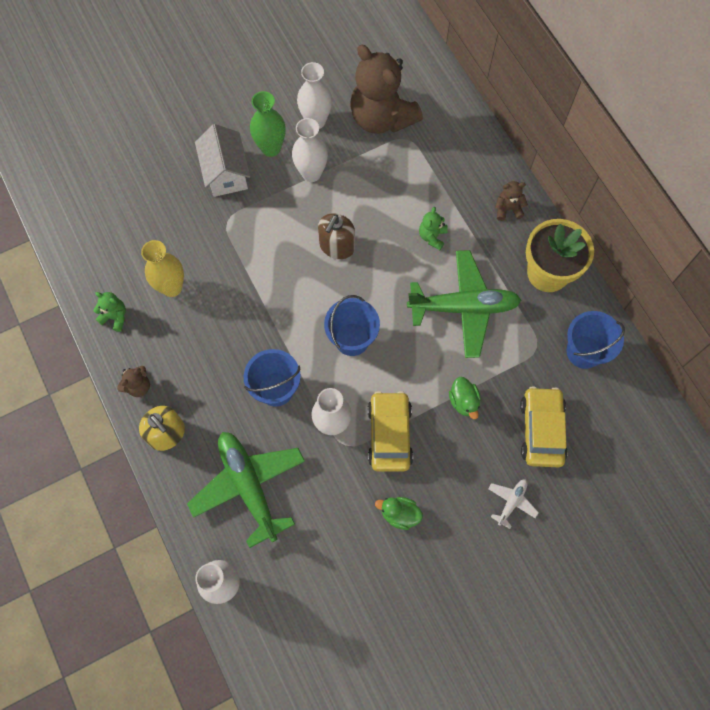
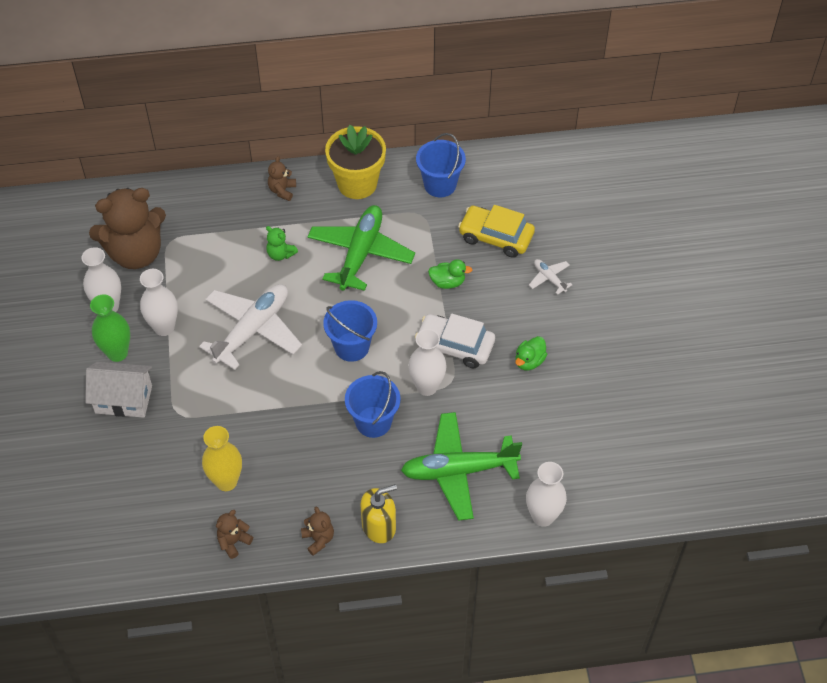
camera: 70 degrees left, 15 degrees down
(115, 317) = (233, 542): green teddy bear -> brown teddy bear
(337, 246) = (252, 330): brown soap dispenser -> white plane
(389, 434) = (454, 346): yellow car -> white car

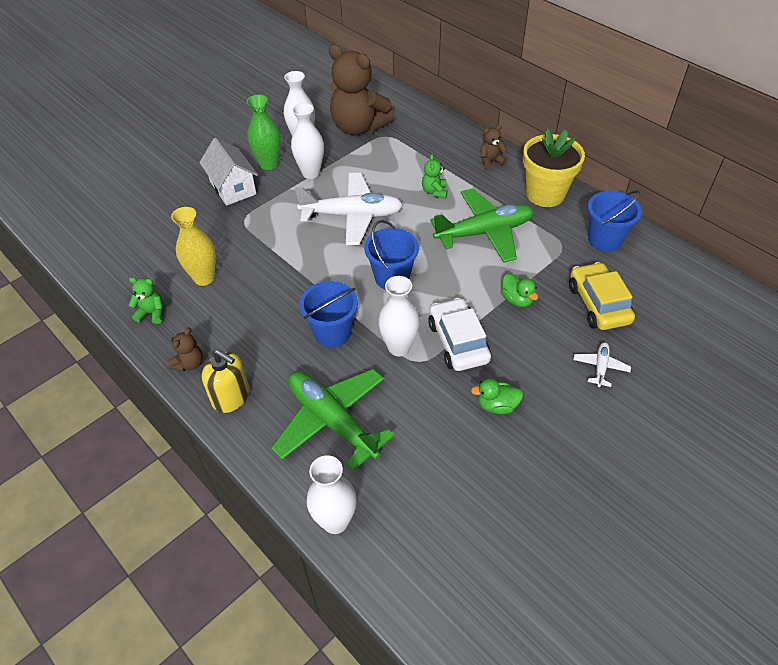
camera: 55 degrees right, 5 degrees down
(233, 542) = (151, 313): brown teddy bear -> green teddy bear

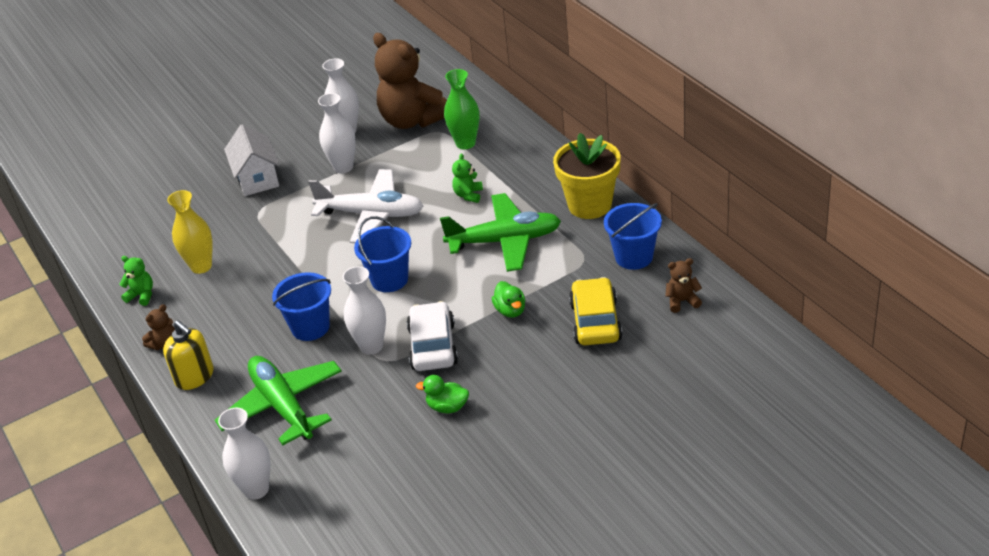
camera: 15 degrees right, 10 degrees down
(269, 164) = (302, 155): green vase -> green vase (465, 143)
(490, 161) = (544, 166): brown teddy bear -> brown teddy bear (682, 301)
(600, 367) = (568, 381): white plane -> none

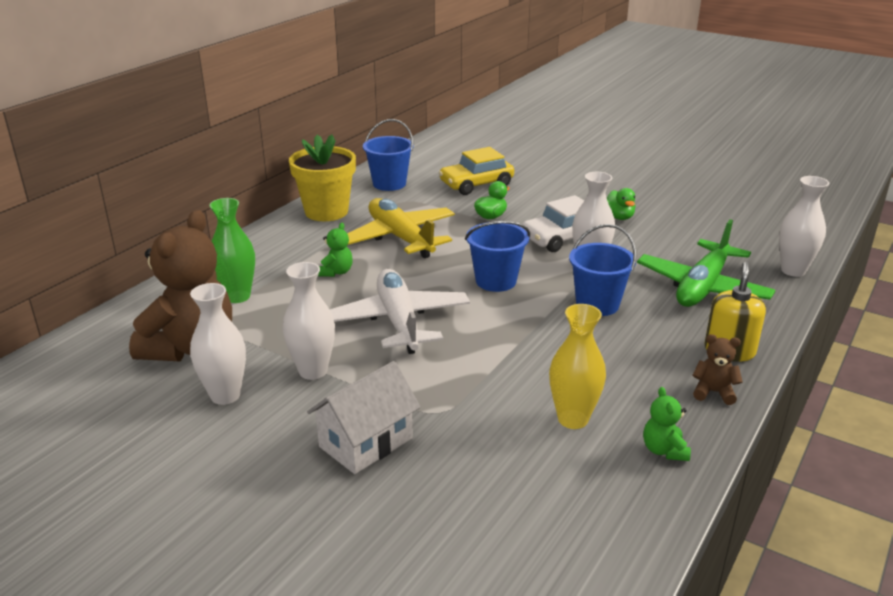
camera: 120 degrees left, 10 degrees down
(468, 195) = (336, 272): green teddy bear -> green teddy bear turned 60 degrees counterclockwise
(504, 241) = (401, 238): green plane -> yellow plane
(682, 301) = (430, 161): brown teddy bear -> none

